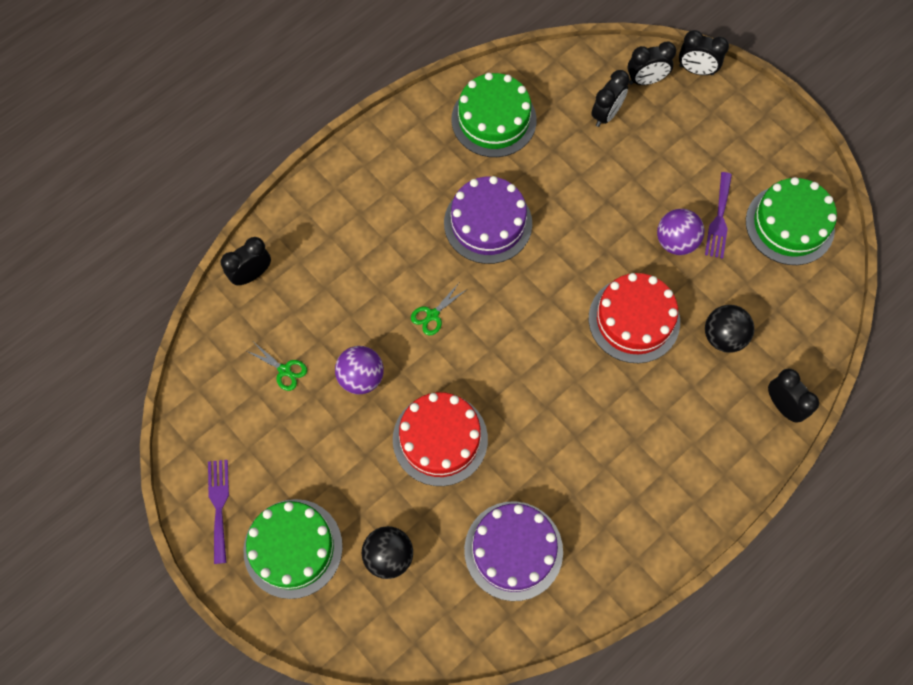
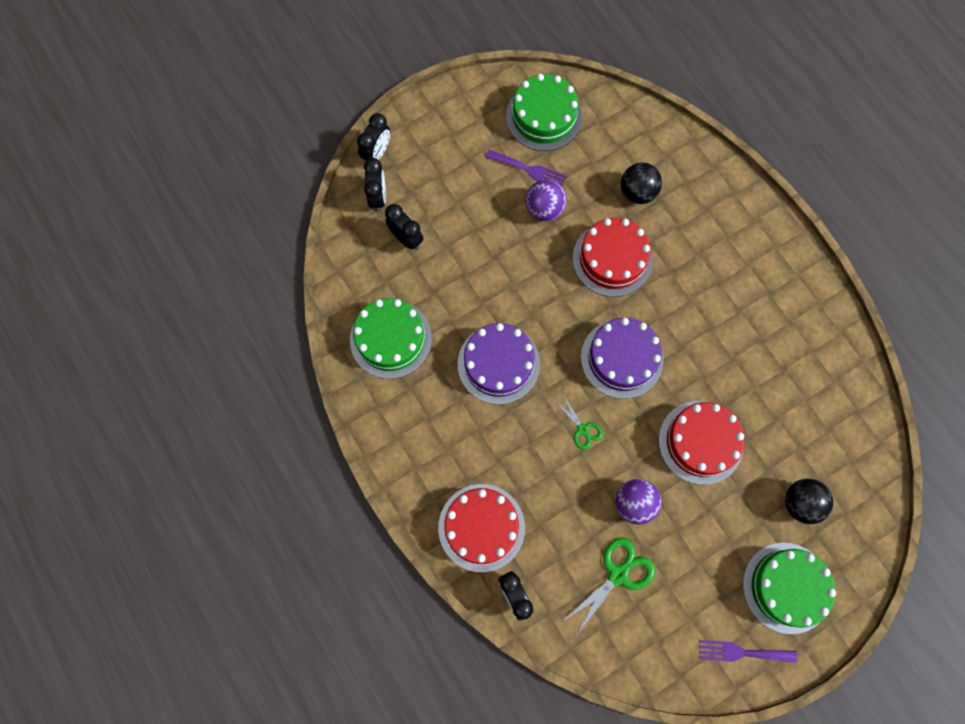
camera: 80 degrees left, 5 degrees up
(284, 370) = (618, 574): green scissors -> green scissors, size x1.72
(314, 234) = (481, 527): none -> red cake
(513, 550) = (804, 398): purple cake -> purple cake (622, 358)
(783, 405) = (703, 163): black clock -> none

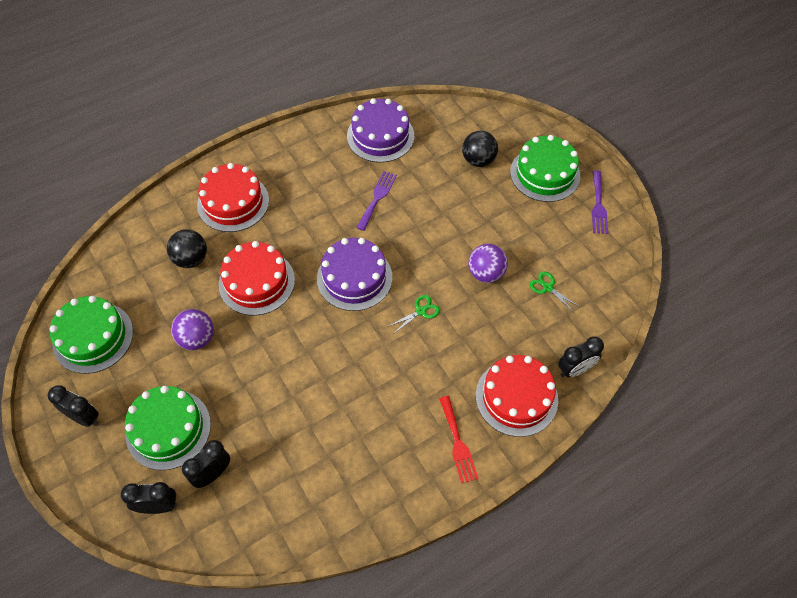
camera: 90 degrees left, 15 degrees down
(377, 153) = (102, 509): black clock -> black clock (84, 417)
(391, 339) = (326, 487): green cake -> green cake (168, 429)
(432, 463) = (458, 443): none -> red fork
(498, 364) = (357, 382): purple cake -> purple cake (380, 136)
(529, 170) = (151, 352): purple fork -> purple fork (377, 198)
(618, 574) = (548, 288): green scissors -> green scissors, size x0.58
(700, 442) = (430, 223): red cake -> red cake (233, 202)

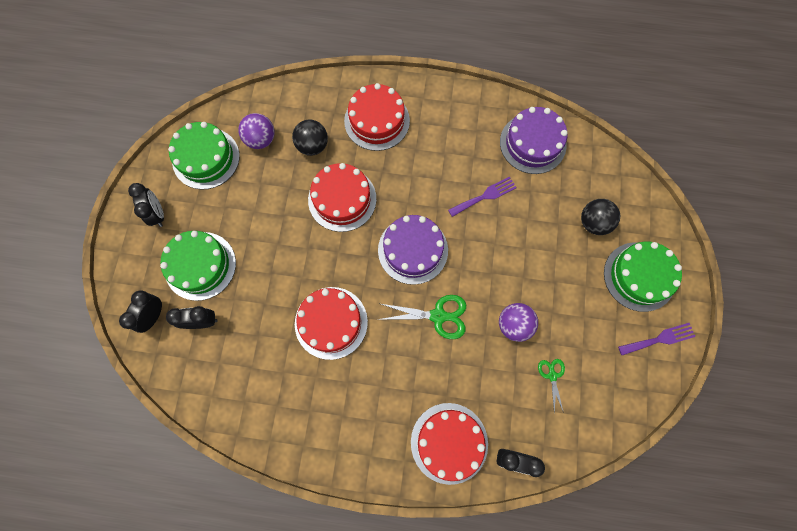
camera: 40 degrees right, 15 degrees up
(158, 506) = (153, 316): black clock -> black clock turned 105 degrees counterclockwise
(197, 338) = (269, 212): purple ball -> purple ball (261, 139)
(335, 383) = (331, 322): none -> red cake
(420, 311) = (438, 316): green scissors -> green scissors, size x1.72
(458, 443) = (377, 440): red fork -> none
(598, 205) = (659, 339): purple fork -> purple fork turned 150 degrees counterclockwise

